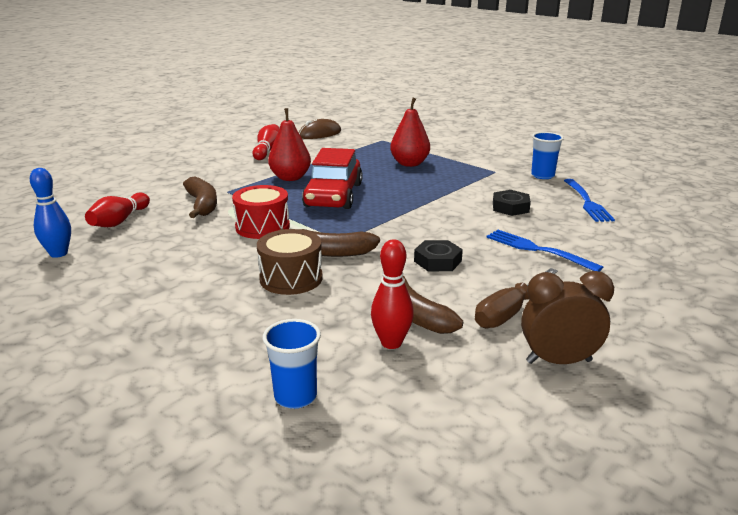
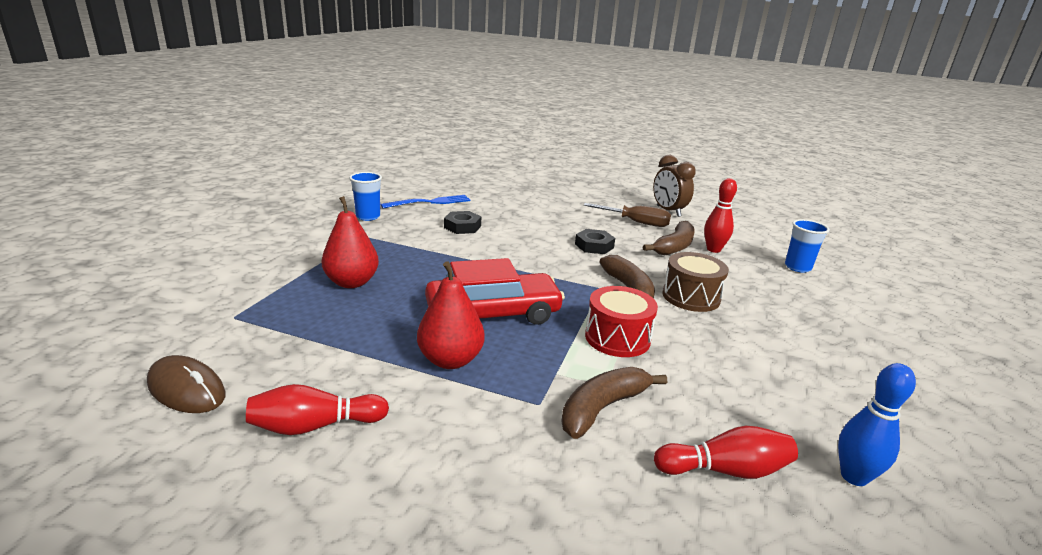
camera: 115 degrees left, 0 degrees up
(538, 250) = (539, 217): blue fork -> none

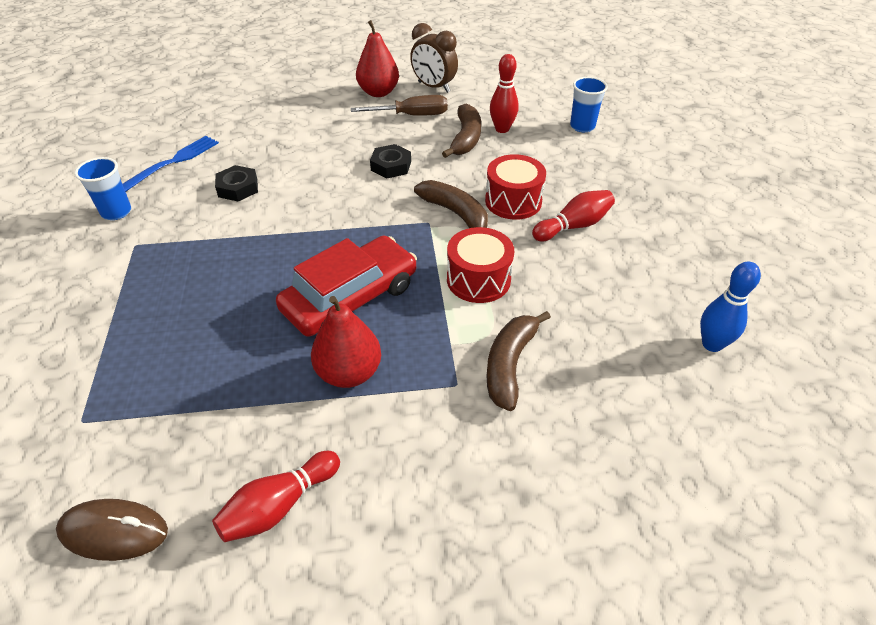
camera: 25 degrees left, 20 degrees up
(352, 282) = (176, 318): red pear -> red pear (378, 92)
(691, 297) = (513, 201): brown drum -> red drum
(725, 470) = (628, 382): red bowling pin -> red bowling pin (573, 226)

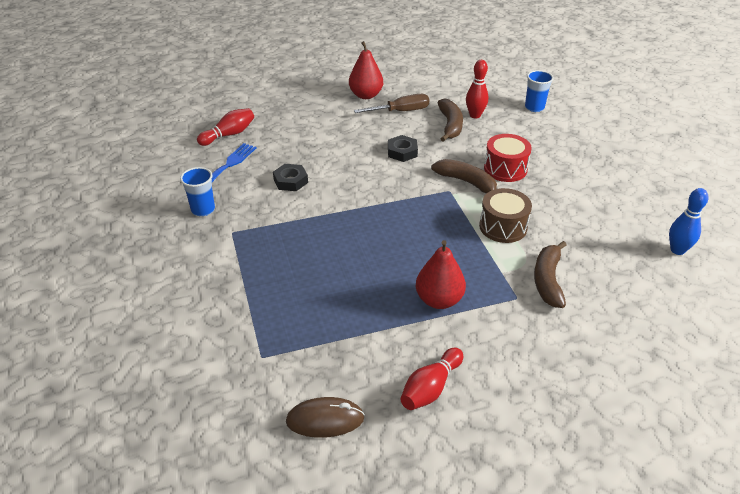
camera: 10 degrees left, 5 degrees down
(350, 298) = (416, 250): red car -> none
(434, 87) = (408, 87): brown clock -> none
(478, 279) = (503, 227): red drum -> brown drum
(573, 226) = (555, 182): red bowling pin -> red bowling pin (229, 134)

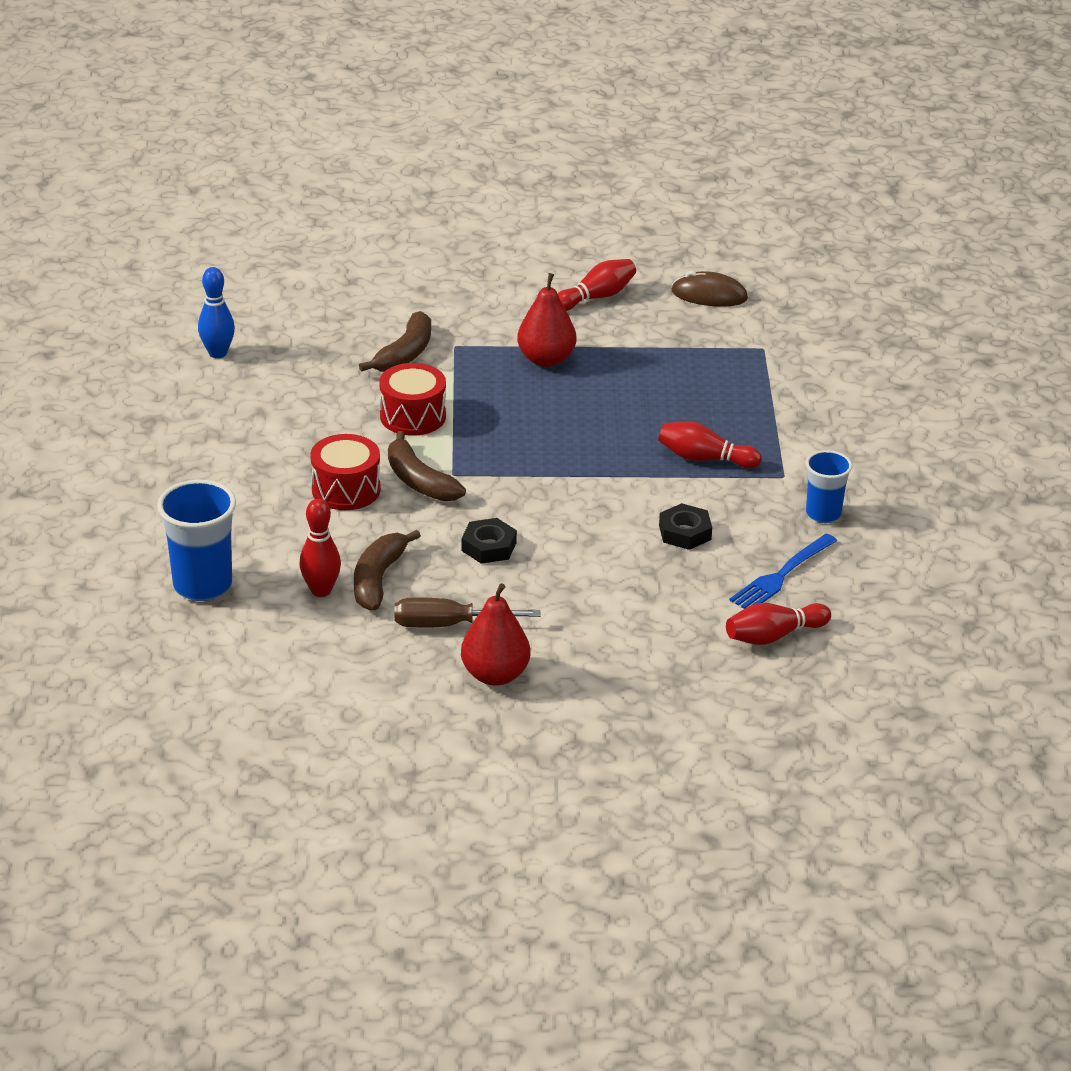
camera: 165 degrees left, 5 degrees down
(289, 235) = (704, 459): none -> red bowling pin
(503, 227) = (413, 416): brown drum -> red drum
(534, 107) = (202, 585): blue cup -> blue cup, size x1.59

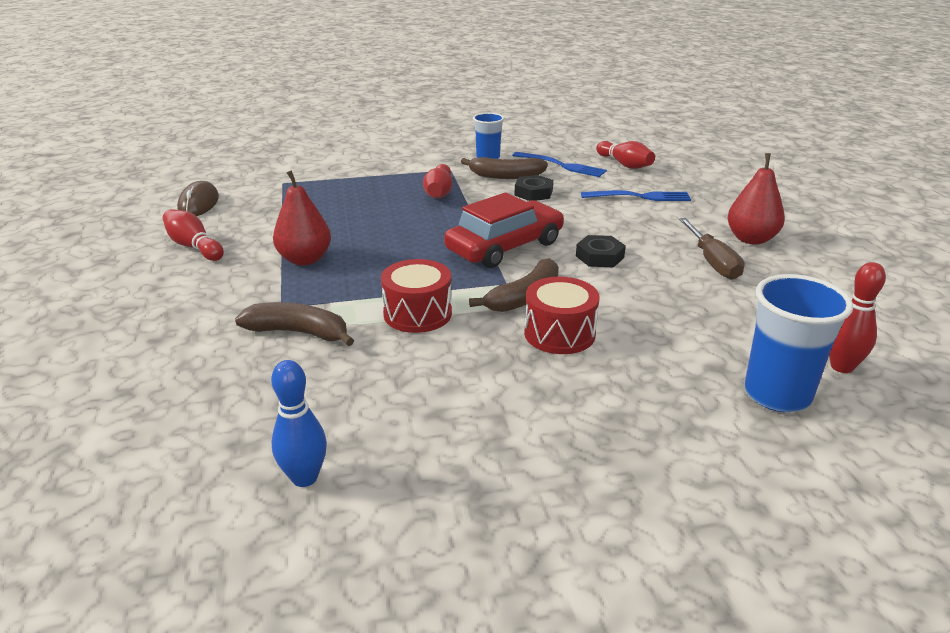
camera: 100 degrees left, 5 degrees down
(321, 590) = (722, 324): red bowling pin -> red bowling pin (841, 367)
(378, 579) = (682, 298): brown banana -> brown banana (506, 176)
(535, 486) = (505, 247): none -> red car
(649, 619) = (640, 197): none -> blue fork

